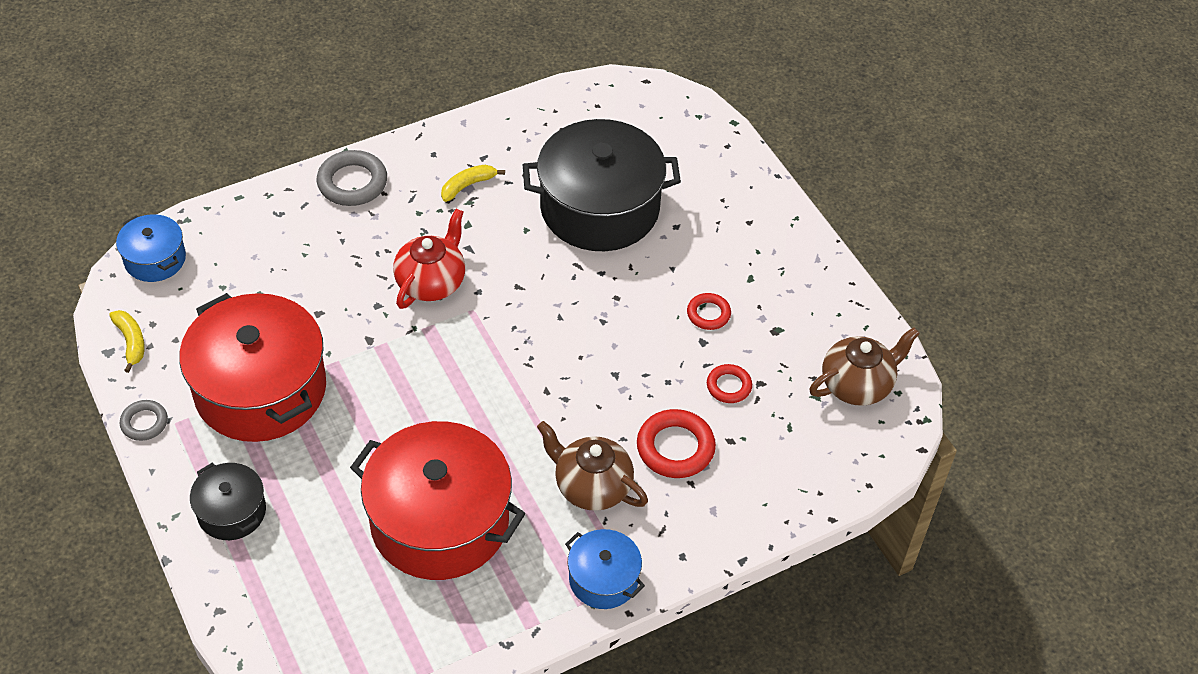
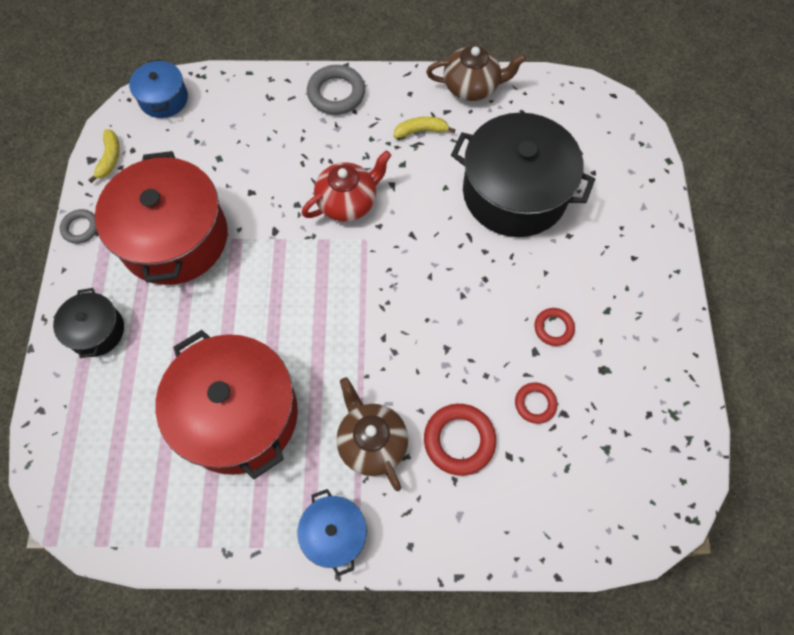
camera: 30 degrees right, 15 degrees up
(857, 384) = (650, 455): brown teapot -> brown teapot (472, 87)

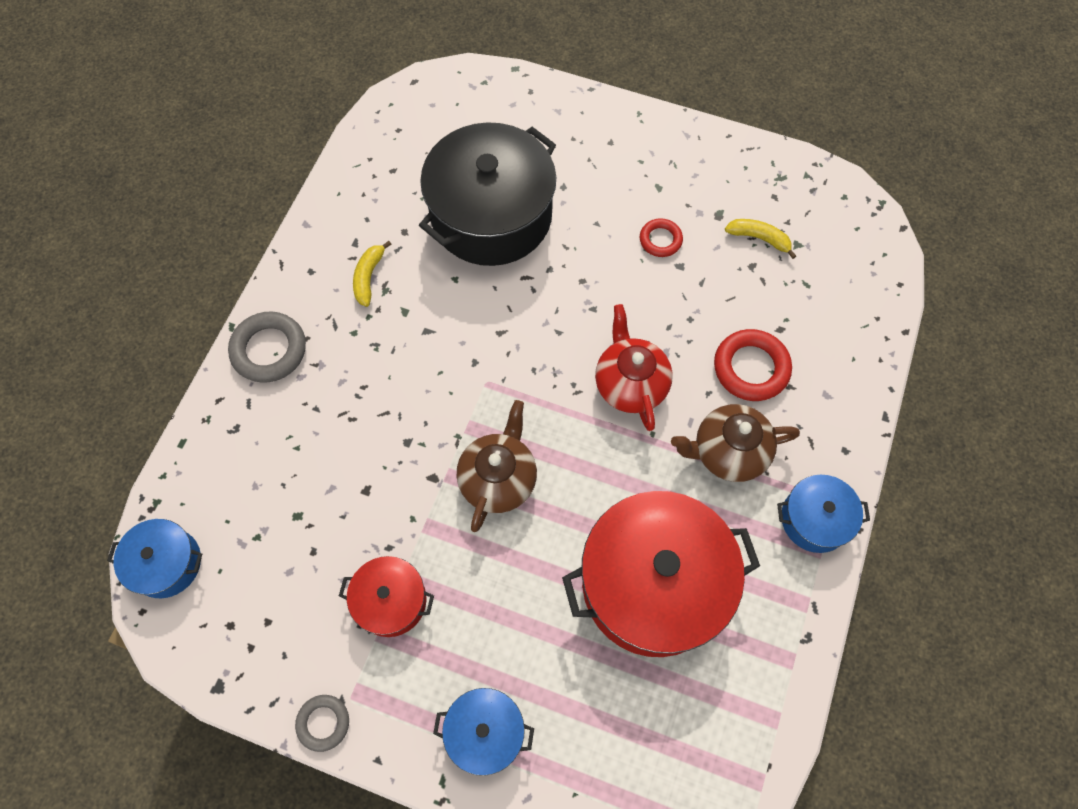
camera: 70 degrees left, 0 degrees up
(96, 331) = (485, 732): black pot -> blue pot
(110, 158) = (229, 659): yellow banana -> yellow banana (759, 238)
(174, 237) = (391, 601): red pot -> red pot, size x0.49
(348, 202) = (429, 384): red teapot -> red teapot (630, 383)
(472, 87) = (335, 205): brown teapot -> brown teapot (498, 478)
(535, 404) = (734, 286): red ring -> none

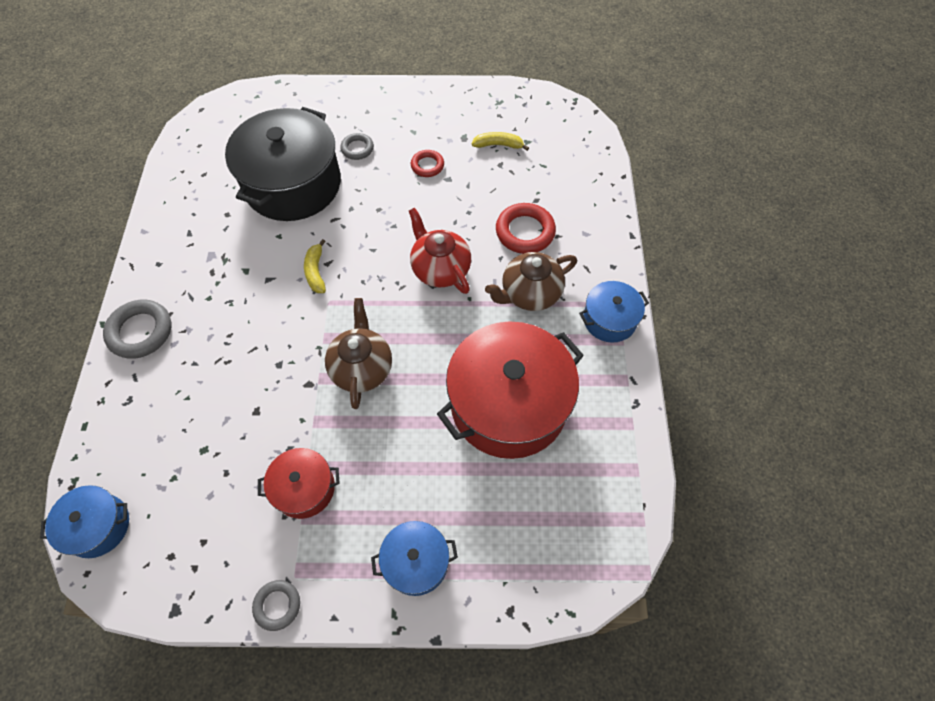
camera: 20 degrees left, 5 degrees down
(368, 277) = (208, 254): yellow banana -> yellow banana (316, 272)
(582, 190) = (357, 149): none -> grey ring

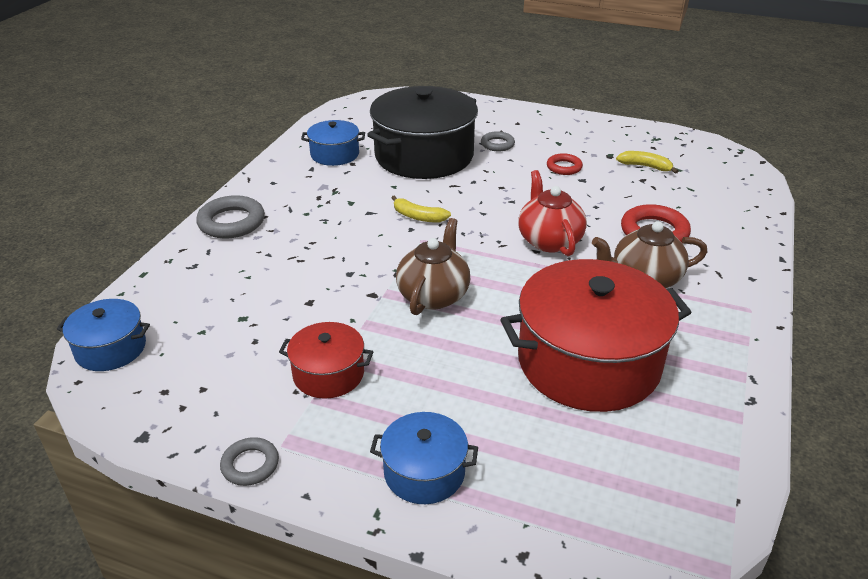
camera: 20 degrees right, 25 degrees down
(316, 272) = (418, 217): yellow banana -> yellow banana turned 75 degrees counterclockwise
(609, 319) = (736, 320): blue pot -> blue pot (334, 154)

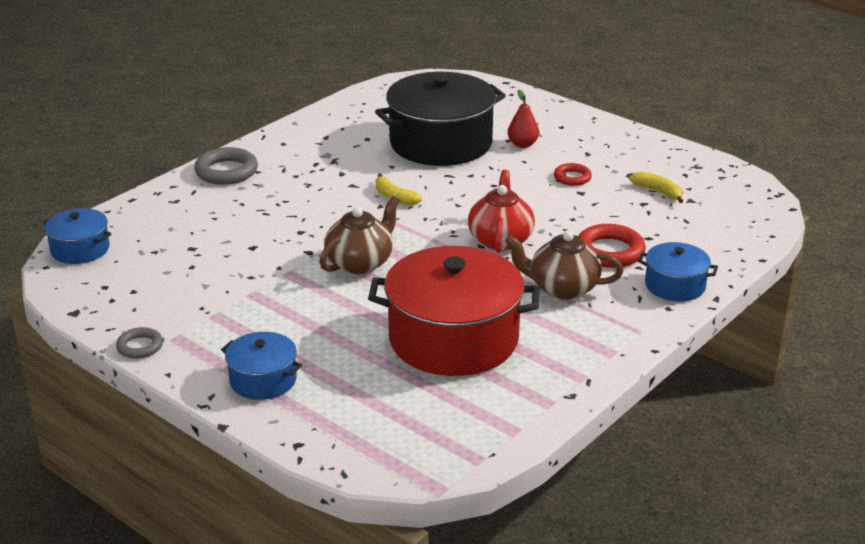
camera: 20 degrees right, 5 degrees down
(328, 374) = (234, 301): red pot -> none
(334, 154) = (356, 127): blue pot -> blue pot (675, 285)
(497, 144) = (522, 144): grey ring -> red pear

